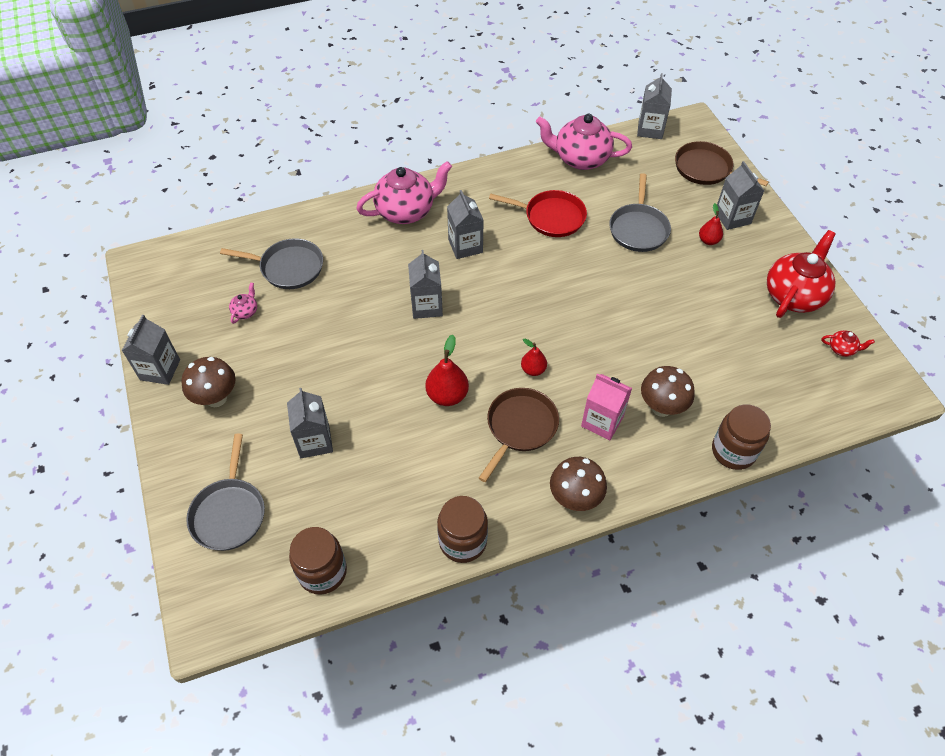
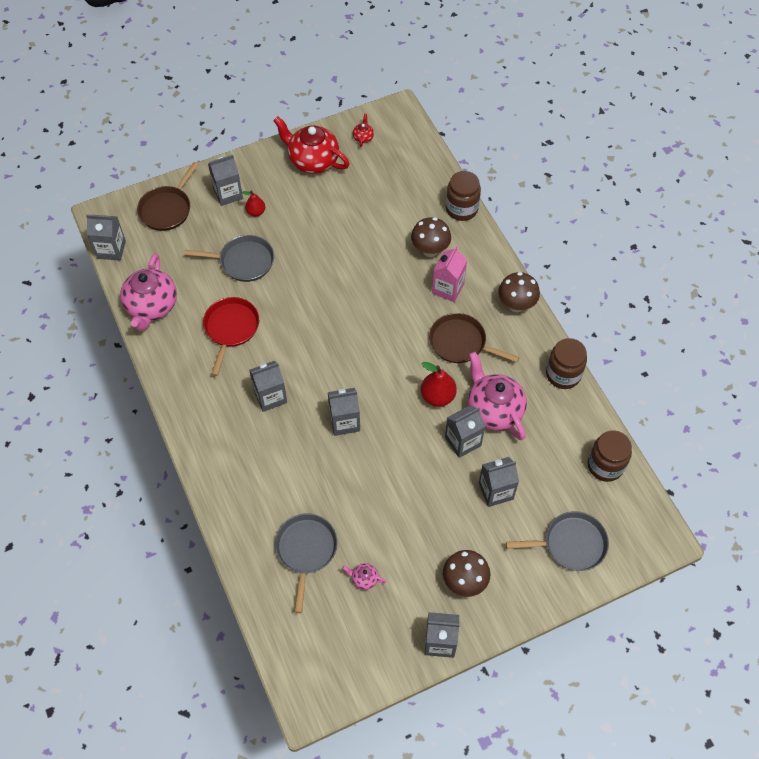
camera: 95 degrees left, 5 degrees up
(384, 415) = (463, 441): none -> grey carton
(406, 211) = (226, 453): pink teapot -> pink teapot (494, 410)
(533, 370) = (405, 336): red pear -> none

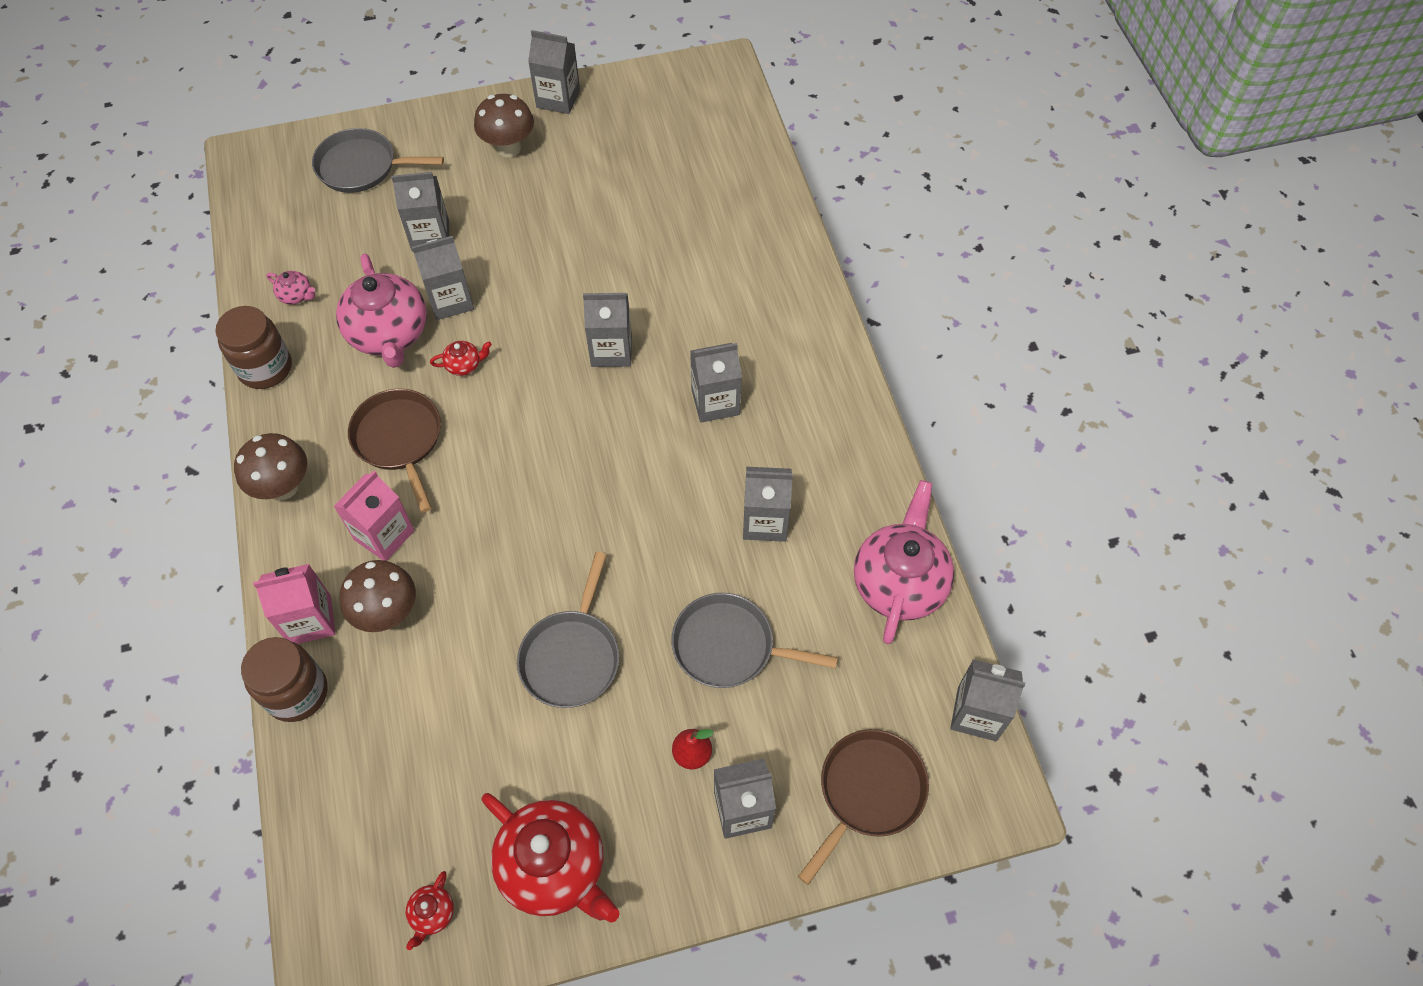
camera: 170 degrees left, 0 degrees up
(231, 328) = (765, 521): red pan -> grey carton
(306, 550) = (697, 206): grey pan -> grey pan (572, 657)
(364, 579) = (631, 167): pink teapot -> pink teapot (296, 295)
(437, 396) = (464, 365): red pear -> red teapot
(460, 343) = (399, 439): brown pan -> brown pan turned 150 degrees counterclockwise
(469, 241) = (310, 620): none -> pink carton
(605, 465) = (271, 244): brown jar -> none

